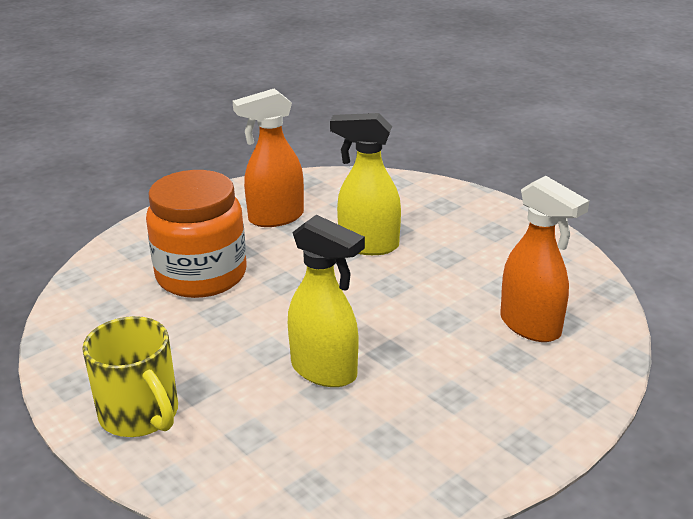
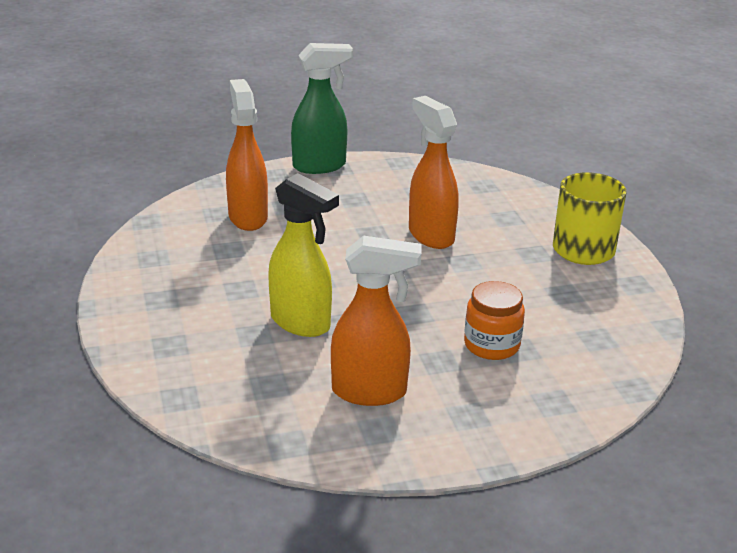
camera: 155 degrees left, 0 degrees up
(201, 275) = (491, 345): orange jar -> orange jar, size x0.56
(325, 371) = (430, 235): yellow spray bottle -> orange spray bottle
(550, 437) = (320, 166): none -> green spray bottle

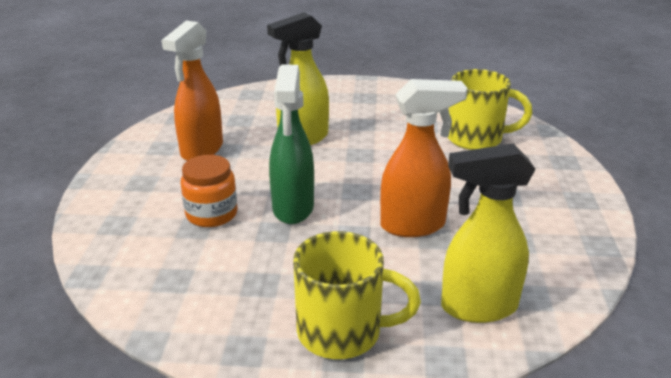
camera: 110 degrees right, 0 degrees up
(247, 217) = (476, 138): orange spray bottle -> yellow mug
(320, 166) = (585, 189): green spray bottle -> green spray bottle (293, 209)
(511, 202) = (477, 307): none -> yellow spray bottle

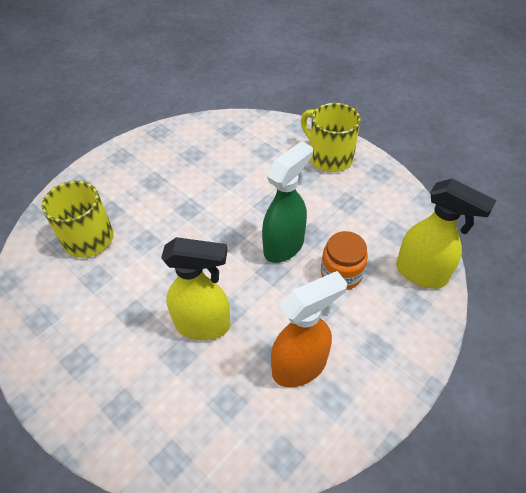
camera: 140 degrees left, 20 degrees up
(414, 225) = (229, 191): orange spray bottle -> none
(477, 307) = (258, 137): yellow spray bottle -> yellow spray bottle (421, 273)

